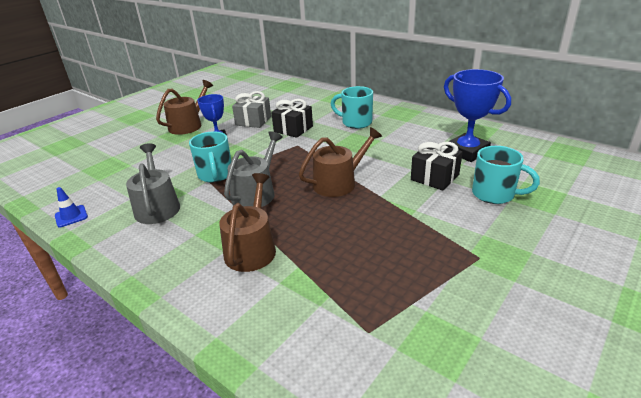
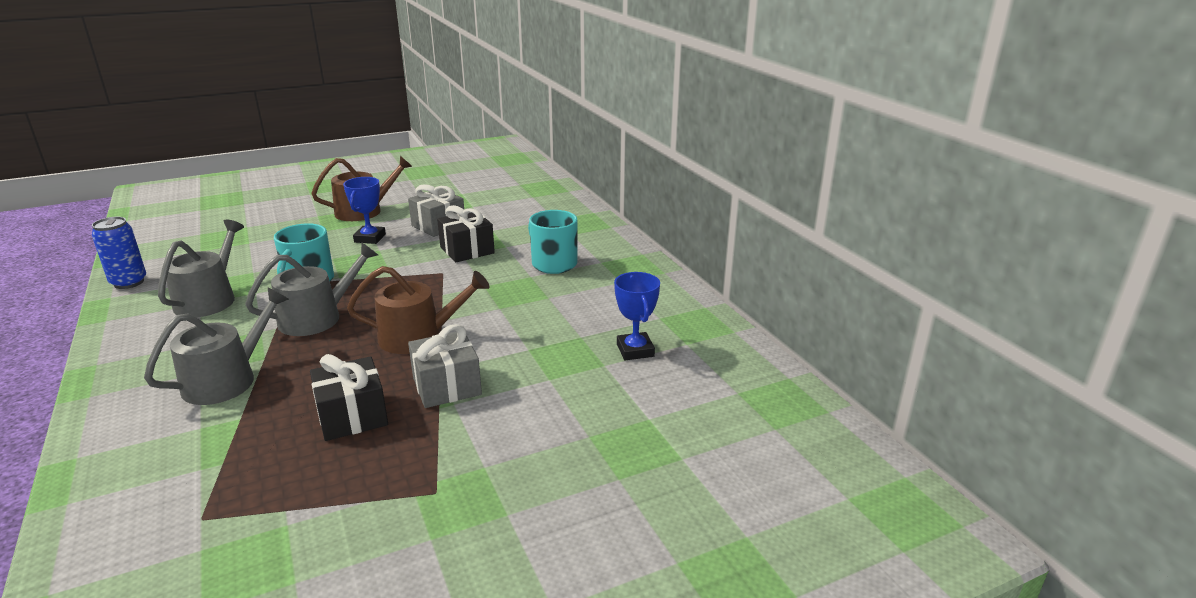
camera: 25 degrees right, 5 degrees down
(71, 216) = (129, 282): blue traffic cone -> blue can
(252, 248) = (227, 379): brown watering can -> grey watering can
(398, 202) = (446, 386): none -> grey gift
(435, 177) = (539, 370): black gift -> black gift (352, 416)
(467, 152) = (635, 350): blue trophy -> blue trophy, size x0.62
(495, 194) = (579, 421): turquoise mug -> none

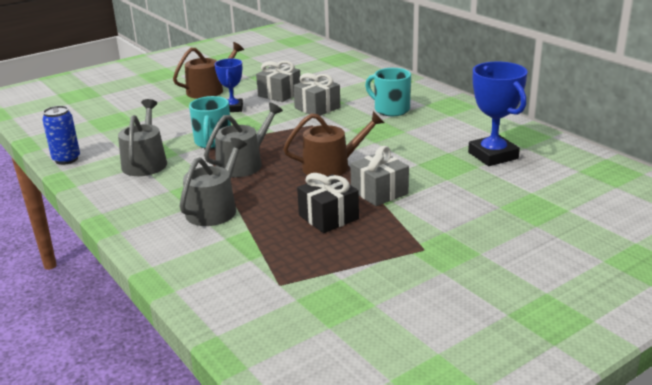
camera: 10 degrees left, 0 degrees up
(467, 250) = (317, 108): black gift -> grey gift
(635, 350) = (493, 155): blue trophy -> blue trophy, size x1.60

